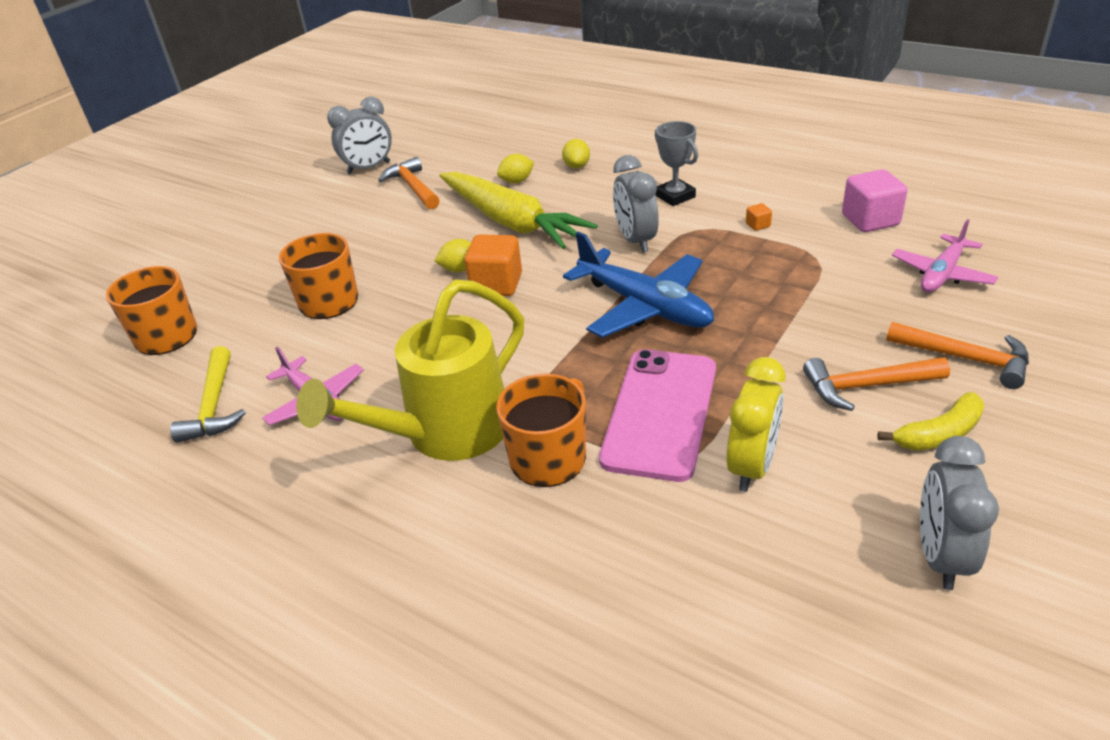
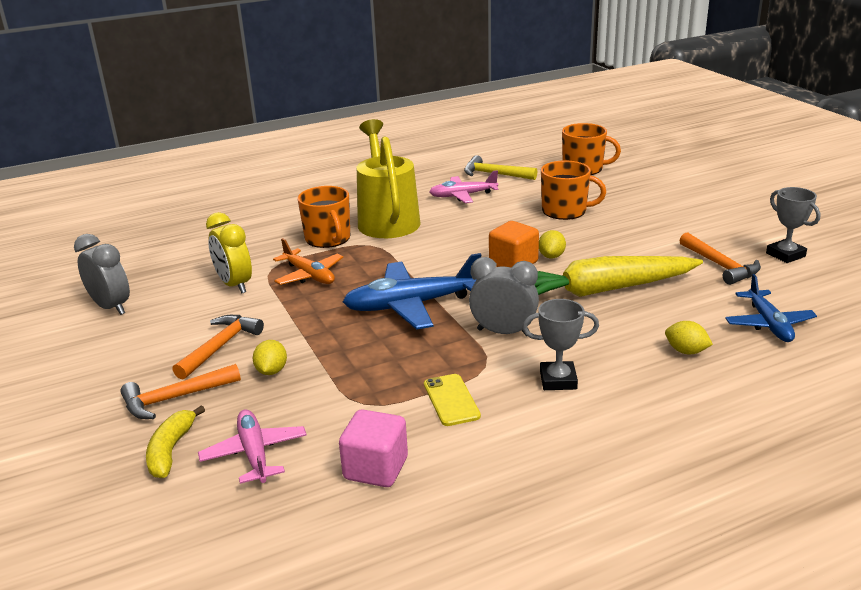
camera: 120 degrees right, 10 degrees down
(368, 168) = (785, 255): grey clock -> grey trophy
(413, 187) = (720, 265): orange hammer -> orange hammer turned 60 degrees clockwise
(503, 150) = (769, 324): none -> blue plane
(517, 181) = (683, 312): yellow lemon -> yellow lemon (271, 371)
(660, 413) = (309, 275): pink phone -> orange plane
(758, 225) = (451, 400): orange cube -> yellow phone
(939, 434) = (154, 349): yellow banana -> yellow banana (171, 450)

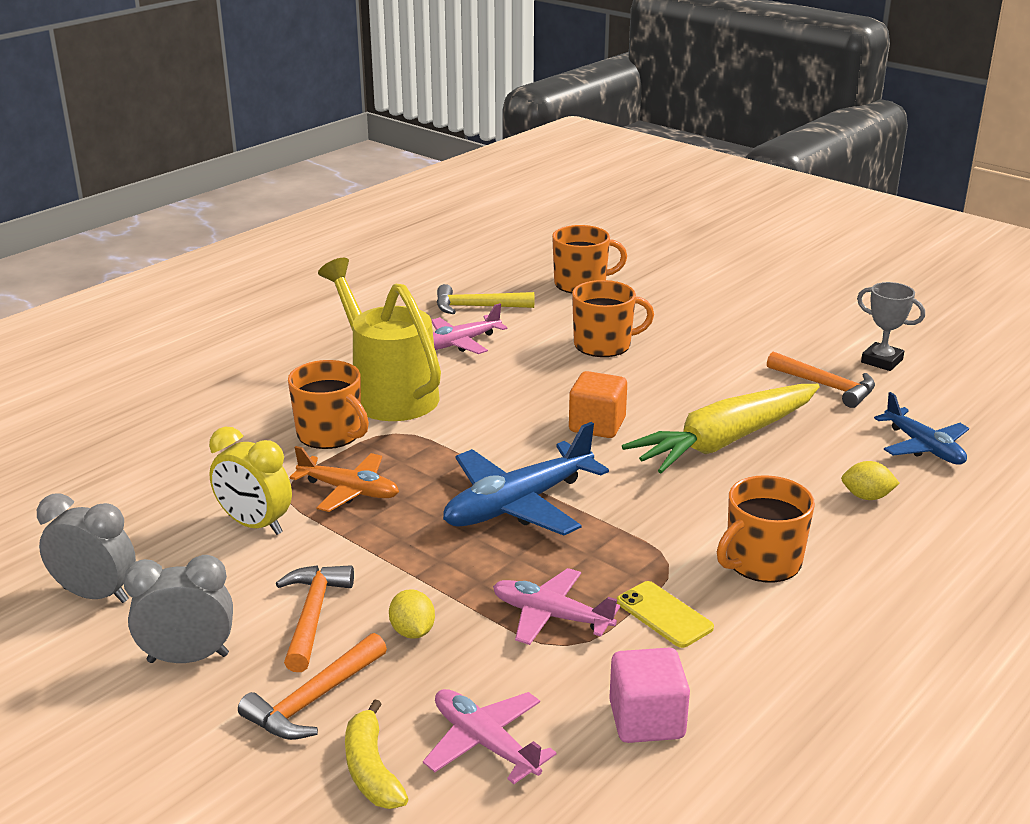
camera: 25 degrees left, 0 degrees up
(370, 382) = (550, 616): none -> pink plane
(503, 332) = (656, 517): grey clock -> grey clock (188, 658)
(551, 256) = (634, 408): yellow lemon -> none
(558, 380) = (762, 562): grey trophy -> orange mug

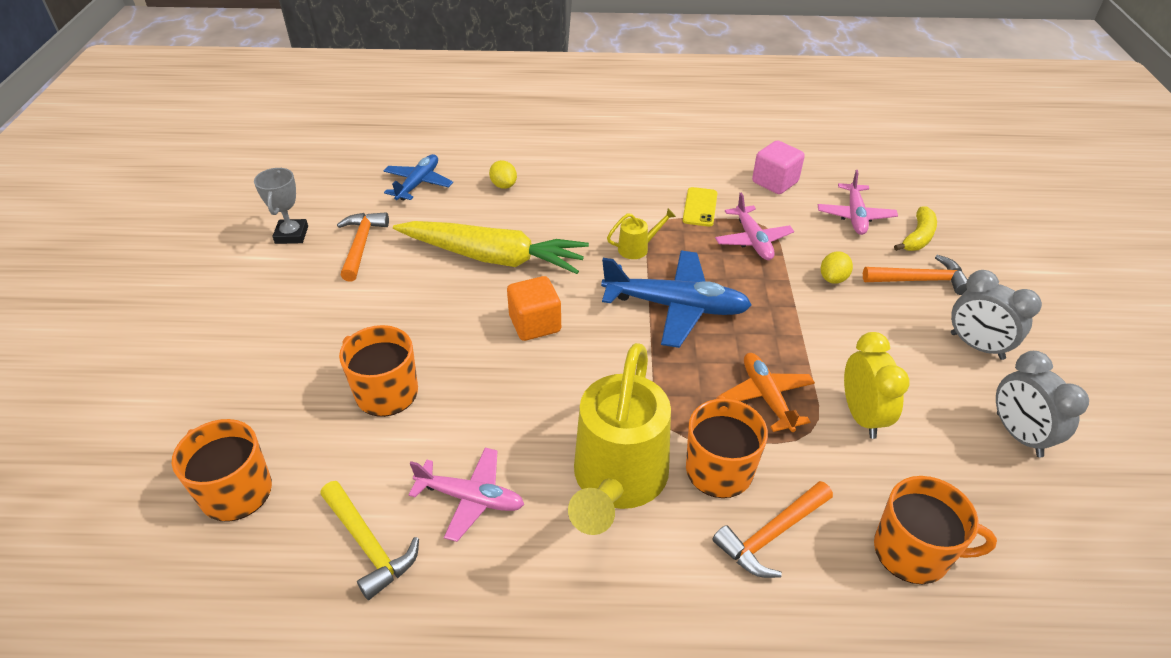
camera: 130 degrees left, 15 degrees up
(312, 616) = (880, 323): orange hammer -> orange hammer (772, 535)
(638, 528) = (637, 248): none -> yellow watering can
(762, 562) = (614, 196): orange mug -> orange mug (913, 552)

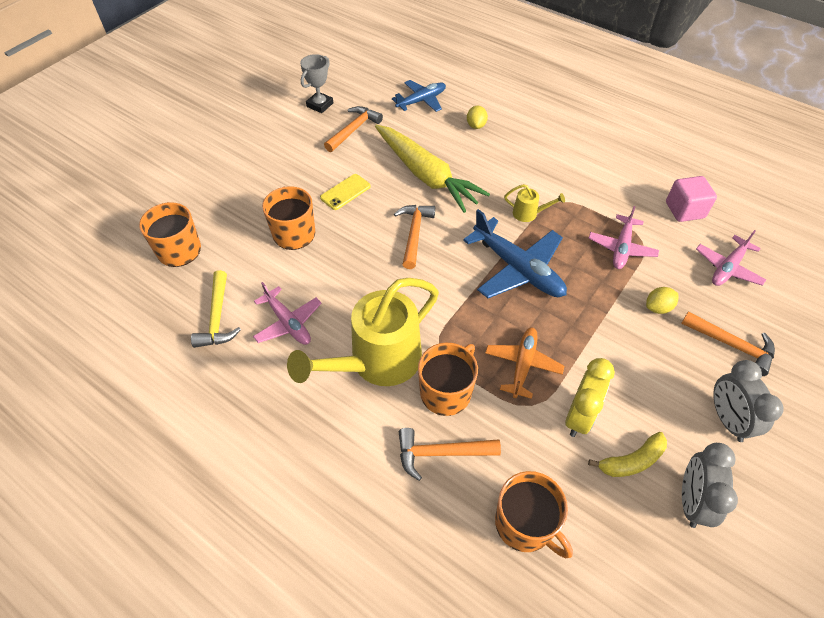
camera: 35 degrees right, 10 degrees up
(535, 324) = (414, 234): orange cube -> orange hammer
(700, 207) = (604, 203): yellow phone -> yellow phone (345, 192)
(918, 237) = (767, 311): yellow banana -> yellow banana (632, 461)

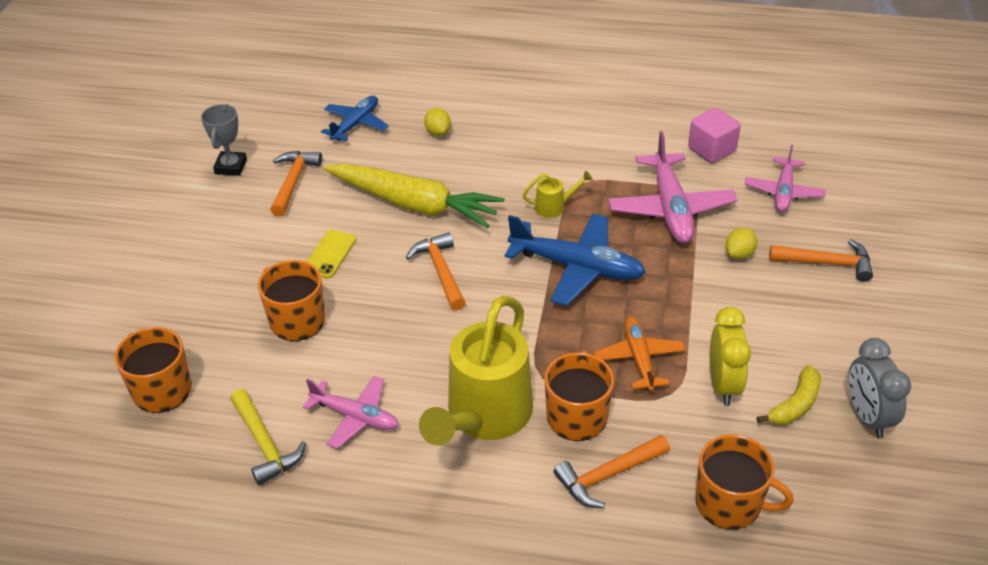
camera: 25 degrees left, 10 degrees down
(621, 248) = (671, 209): pink plane -> pink plane, size x1.59
(727, 420) = (859, 332): grey clock -> none

